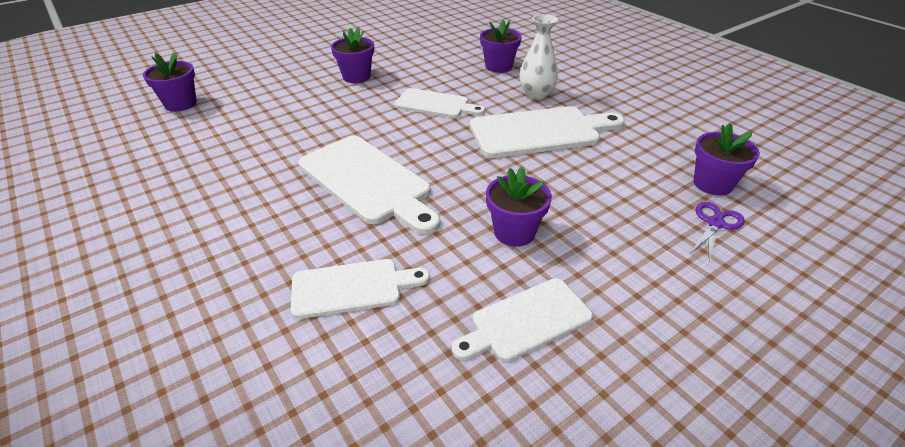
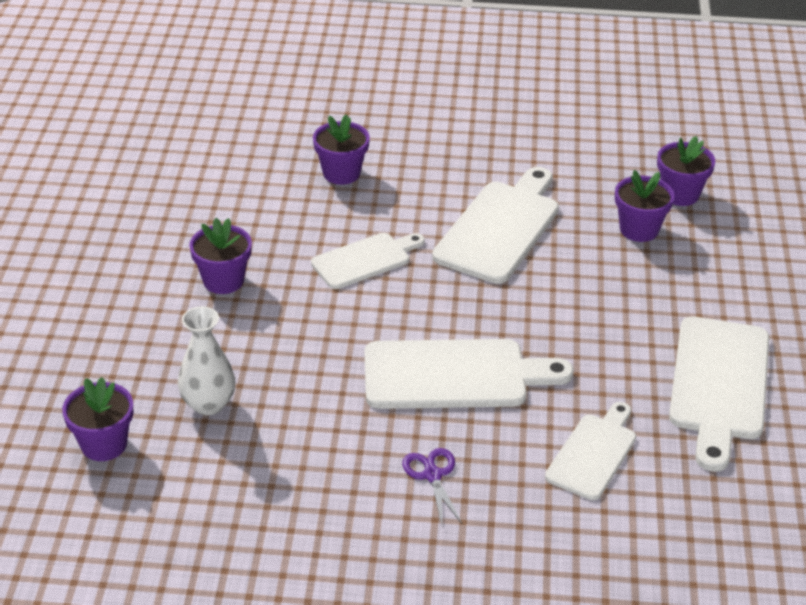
camera: 50 degrees left, 0 degrees up
(514, 232) = (621, 332): purple flower pot -> purple flower pot (639, 229)
(526, 321) = (719, 385): white cutting board -> white cutting board, size x1.62
(536, 94) = (432, 187): white vase -> white vase (208, 404)
(715, 223) = (722, 229): purple scissors -> purple scissors (432, 475)

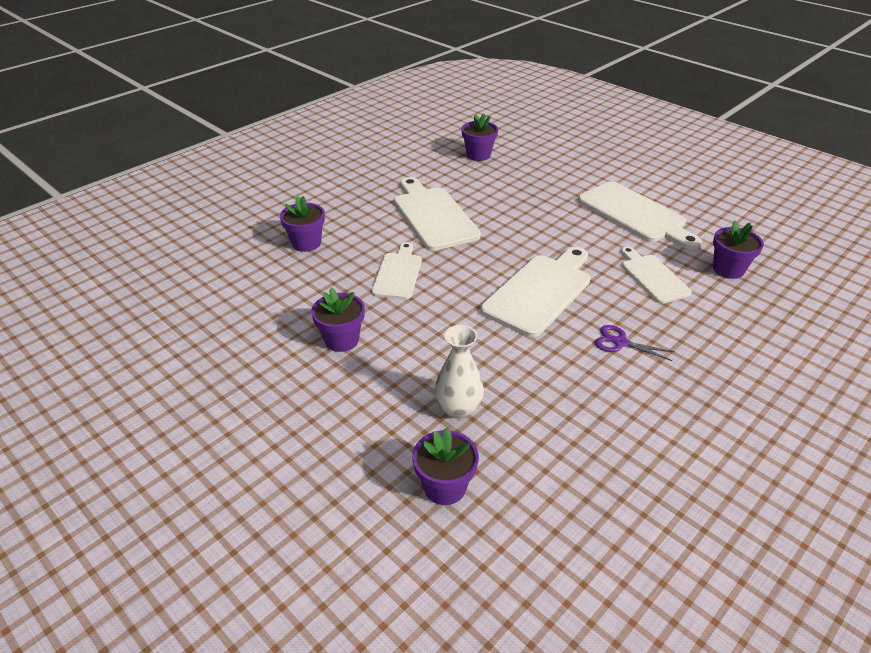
camera: 50 degrees left, 0 degrees up
(639, 229) = (490, 178): purple flower pot -> purple flower pot (728, 269)

